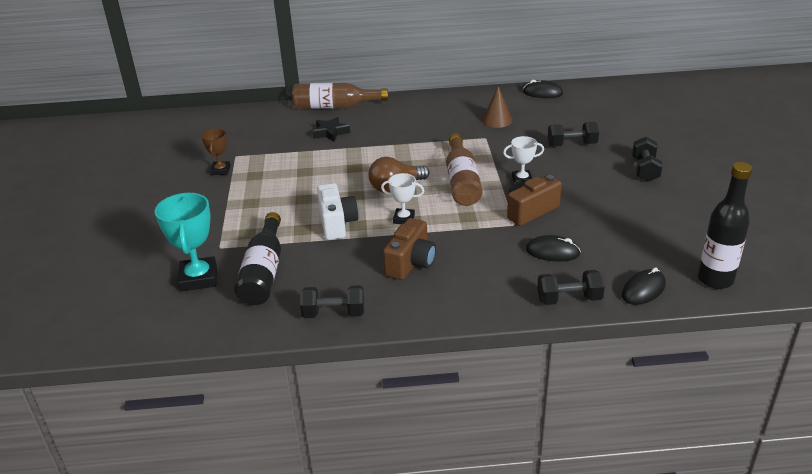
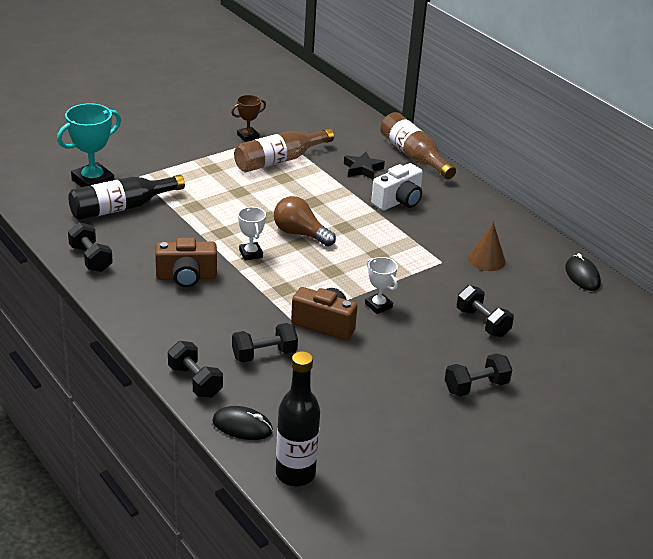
camera: 55 degrees right, 0 degrees up
(337, 223) = (216, 220): white camera -> white camera (398, 201)
(462, 181) = (343, 269): brown bottle -> brown bottle (279, 160)
(552, 252) = (264, 355): black mouse -> black dumbbell

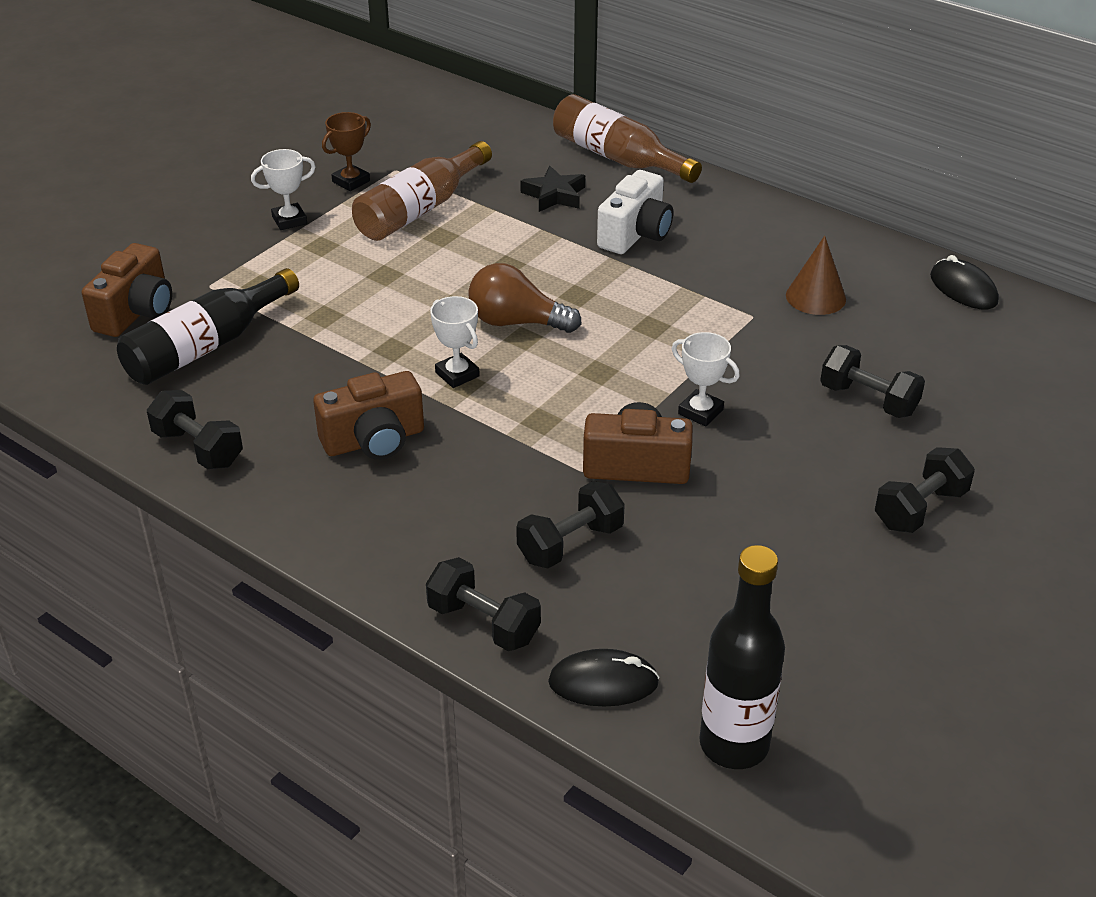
camera: 15 degrees left, 5 degrees up
(93, 181) = (136, 312): turquoise trophy -> brown camera
(201, 150) = (289, 220): none -> white trophy

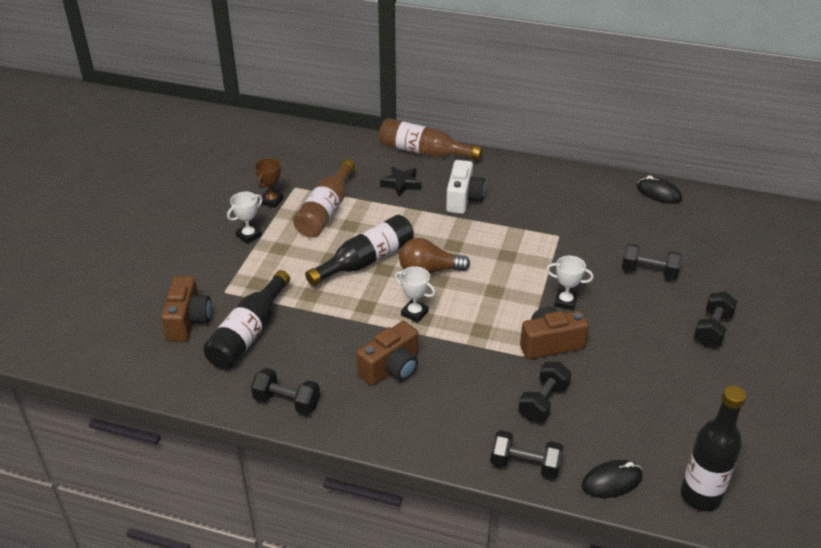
camera: 20 degrees left, 0 degrees up
(433, 288) = (366, 261): none -> black bottle
(815, 297) = (585, 216): brown cone -> none

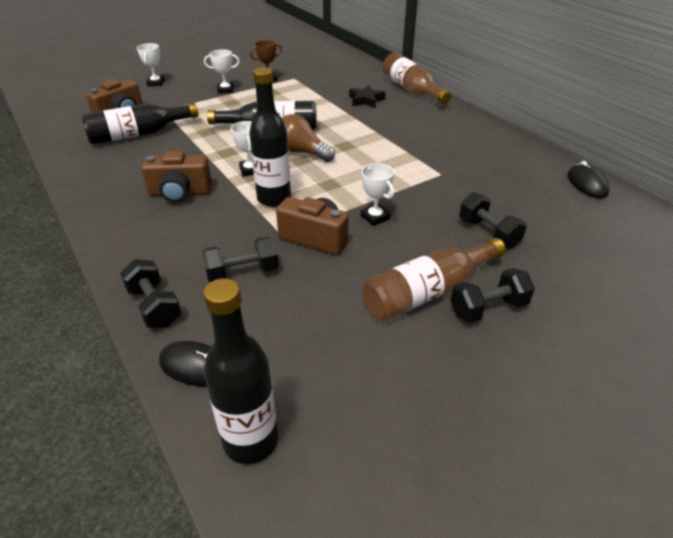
camera: 40 degrees right, 0 degrees up
(155, 263) = (156, 83): none -> white trophy
(287, 402) = (91, 178): black dumbbell -> none
(326, 211) = (292, 95): brown bottle -> brown bottle (428, 292)
(463, 199) = (398, 124): white camera -> none
(473, 328) = (274, 198): none -> black bottle

